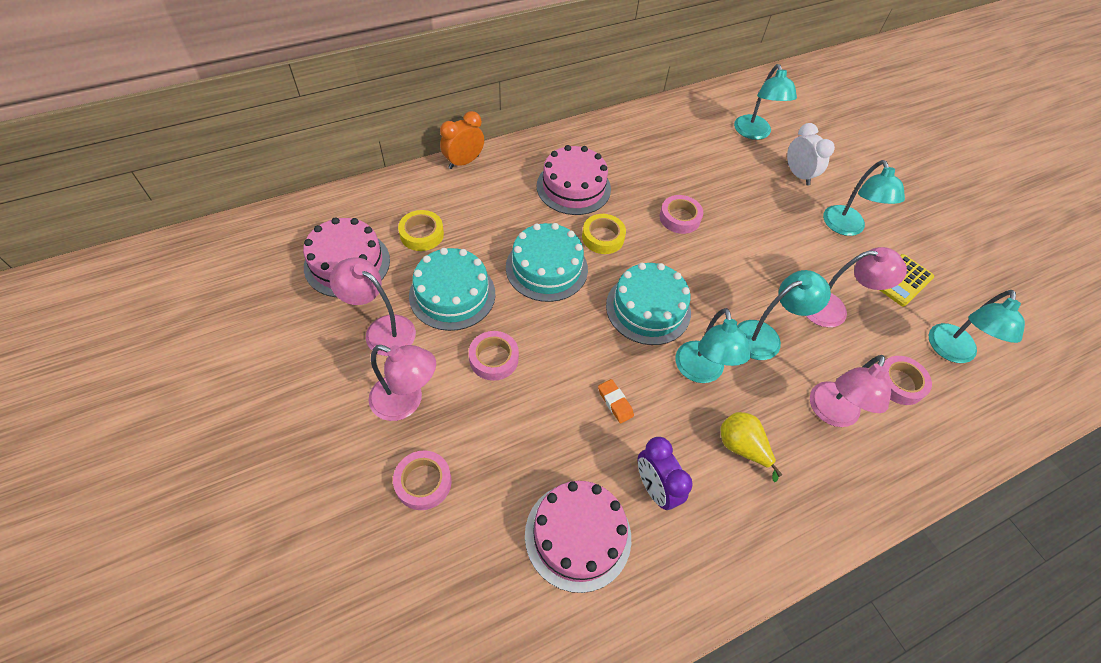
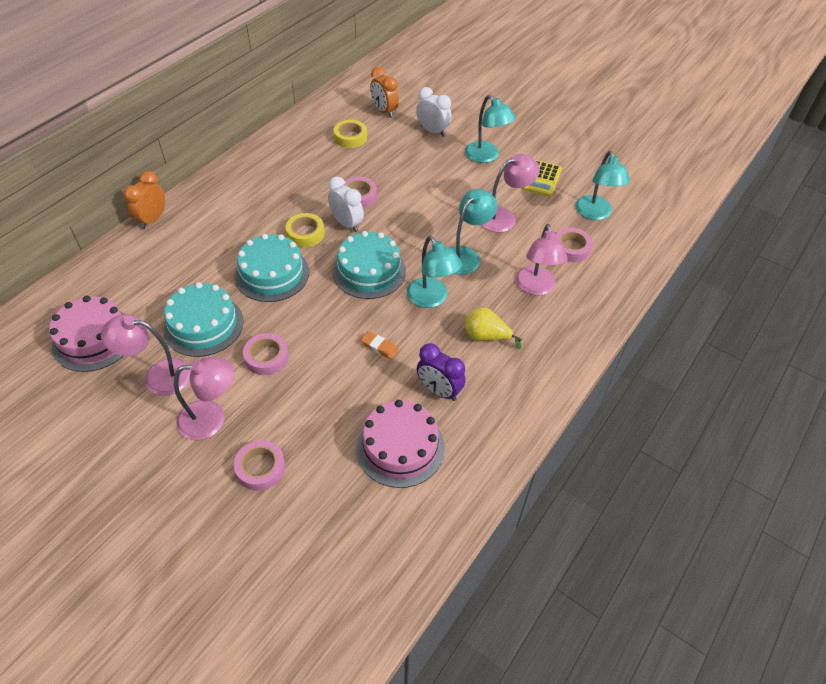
camera: 25 degrees left, 5 degrees down
(422, 234) = (149, 290): yellow tape -> yellow tape (350, 137)
(573, 187) = (260, 205): pink cake -> none
(651, 244) = (347, 224): none -> white clock
(754, 133) = (384, 111): turquoise lamp -> orange clock

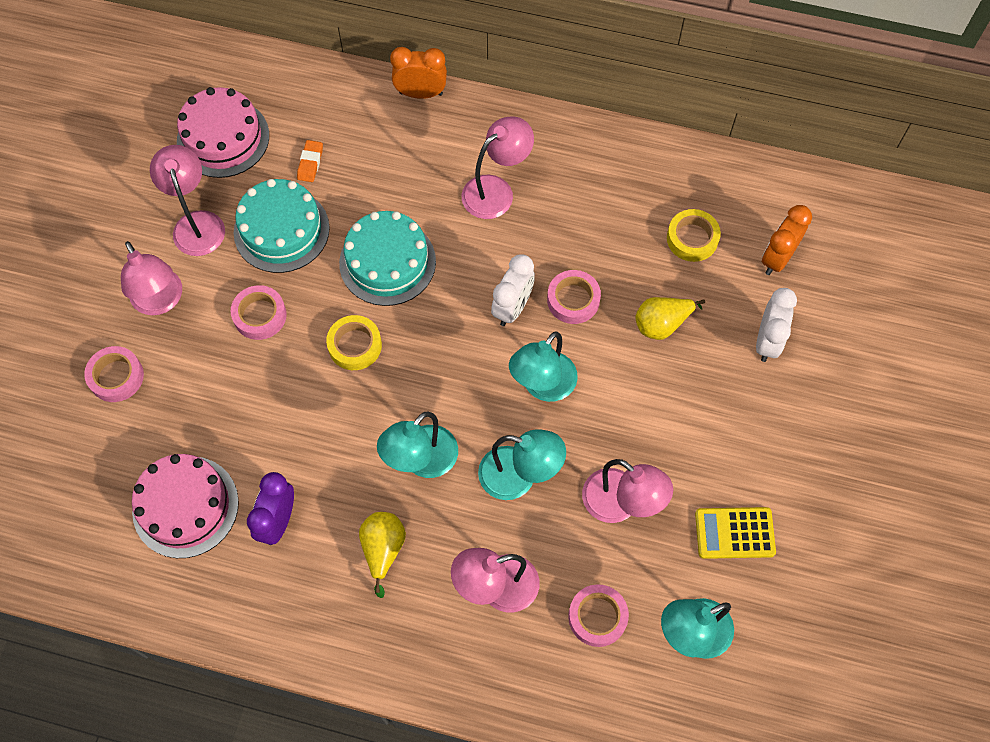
camera: 70 degrees right, 15 degrees up
(257, 206) = (496, 190): none -> pink lamp
(305, 233) = (472, 267): yellow tape -> yellow tape (355, 345)
(369, 271) = (438, 368): turquoise cake -> none
(379, 347) = (319, 429): orange eraser -> orange eraser (310, 163)
(398, 166) = (662, 324): none -> yellow pear
(486, 157) = (746, 437): turquoise lamp -> turquoise lamp (542, 386)

